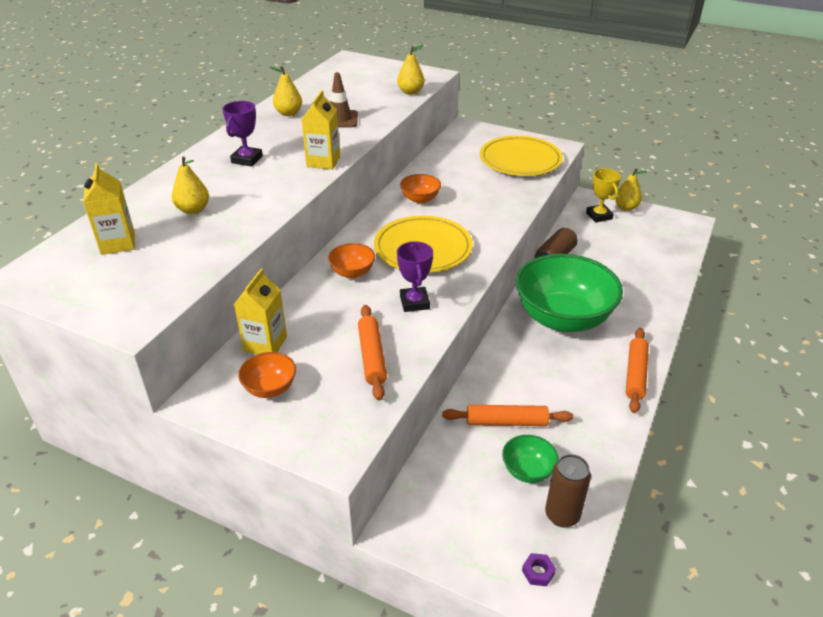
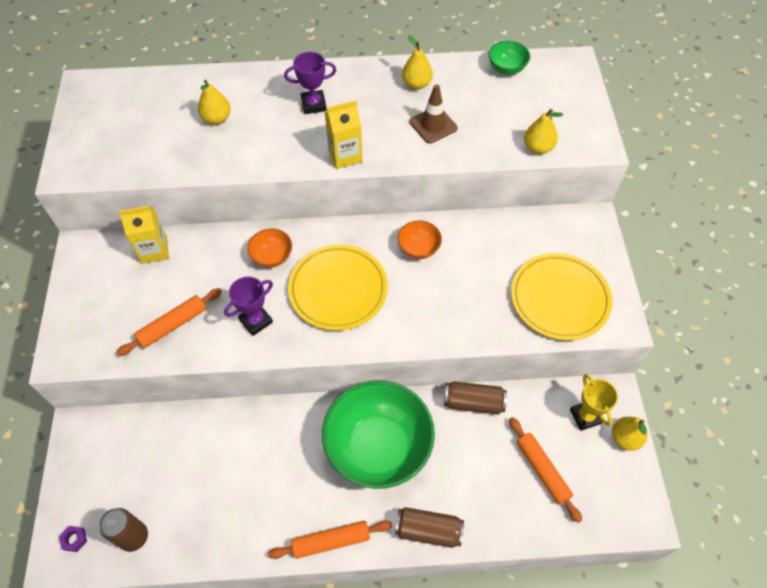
camera: 60 degrees right, 20 degrees up
(118, 243) = (149, 106): yellow carton -> none
(270, 388) = (109, 280): orange bowl -> none
(506, 422) = (216, 455): orange rolling pin -> orange rolling pin (542, 470)
(527, 471) = (169, 493): green bowl -> green bowl (506, 68)
(599, 216) = (585, 416): yellow trophy -> yellow trophy turned 60 degrees counterclockwise
(652, 318) = (428, 530): none -> brown can

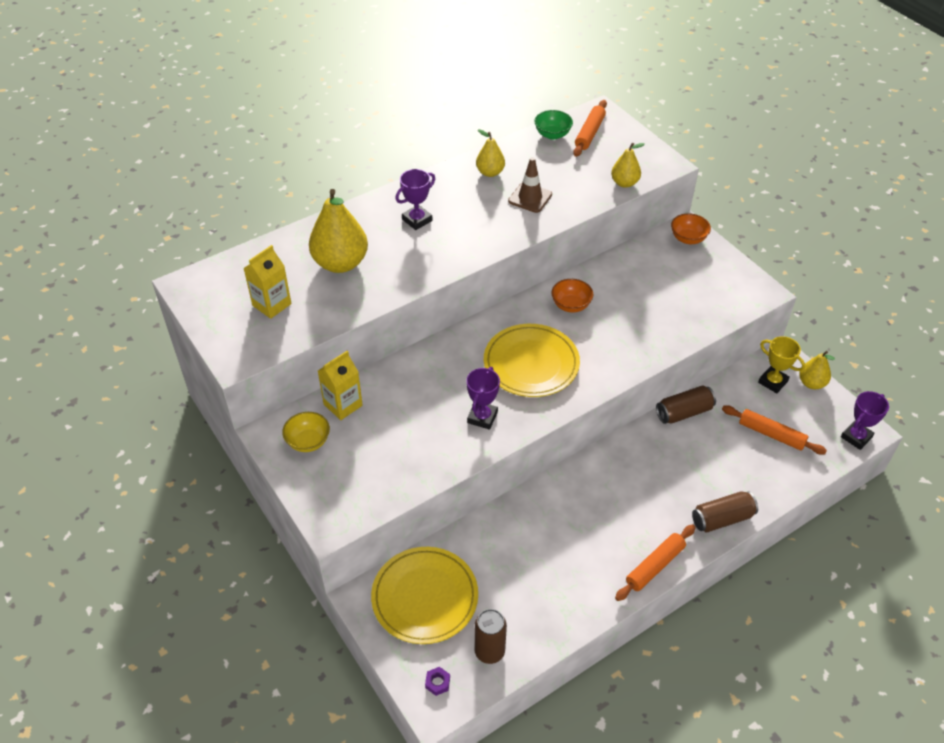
camera: 30 degrees left, 10 degrees down
(102, 270) = (308, 442): none -> yellow bowl
(172, 325) = (412, 454): orange rolling pin -> orange rolling pin (589, 133)
(217, 119) = (340, 263): yellow pear -> yellow pear, size x1.82
(272, 257) = (454, 364): orange bowl -> orange bowl (688, 238)
(345, 155) = (478, 248): yellow carton -> yellow carton (272, 304)
(378, 447) = (636, 480): green bowl -> none
(559, 299) = (706, 294): yellow plate -> yellow plate (425, 597)
(629, 521) = (856, 437): none -> purple trophy

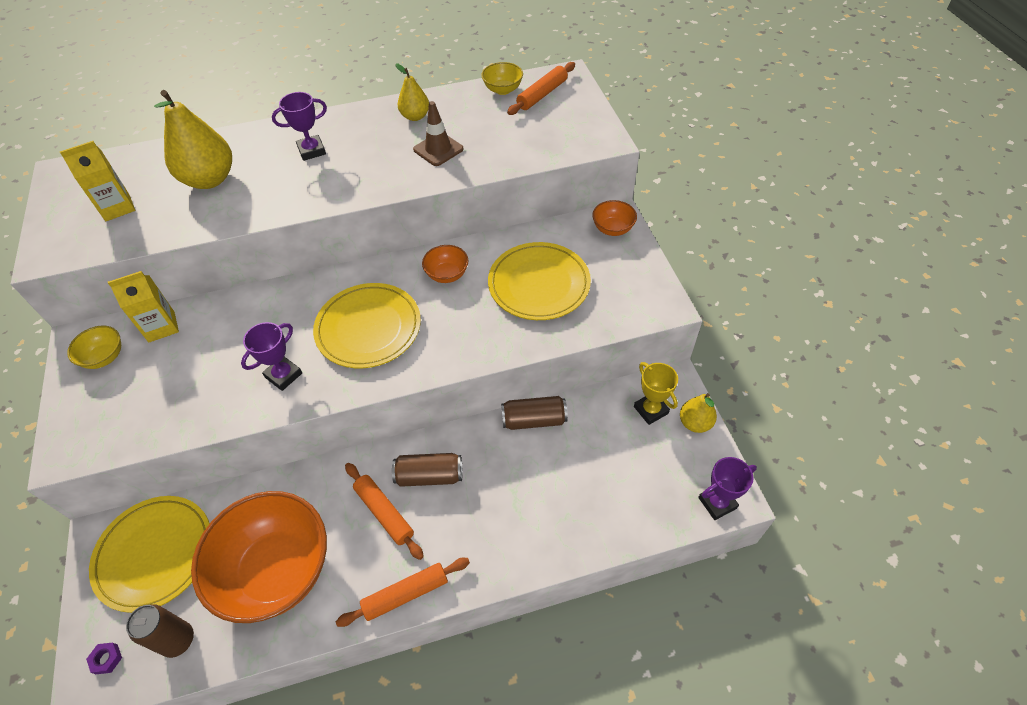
camera: 20 degrees right, 5 degrees up
(539, 579) = (277, 570): none -> orange bowl
(552, 135) = (502, 90): green bowl -> yellow bowl
(624, 183) = (547, 152): yellow pear -> none
(653, 297) = (539, 284): none -> yellow plate
(722, 519) = (510, 559): brown can -> brown can (429, 476)
(771, 434) = (618, 472): orange rolling pin -> orange rolling pin (384, 513)

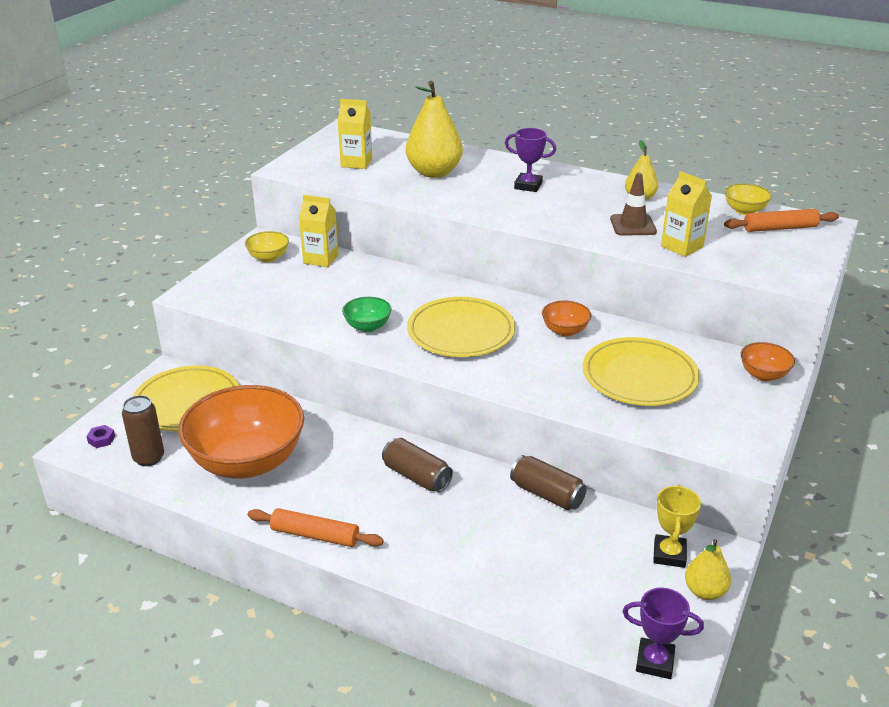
camera: 40 degrees right, 20 degrees down
(283, 375) = (367, 327): purple trophy -> green bowl
(384, 513) = (357, 477): orange rolling pin -> none
(494, 152) = (682, 246): none -> yellow carton

